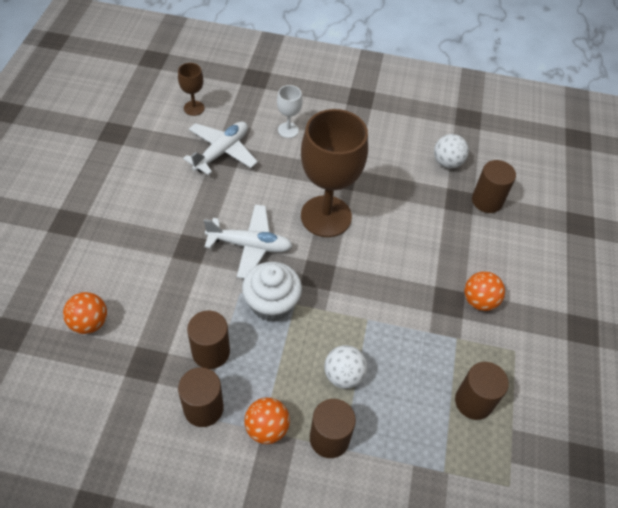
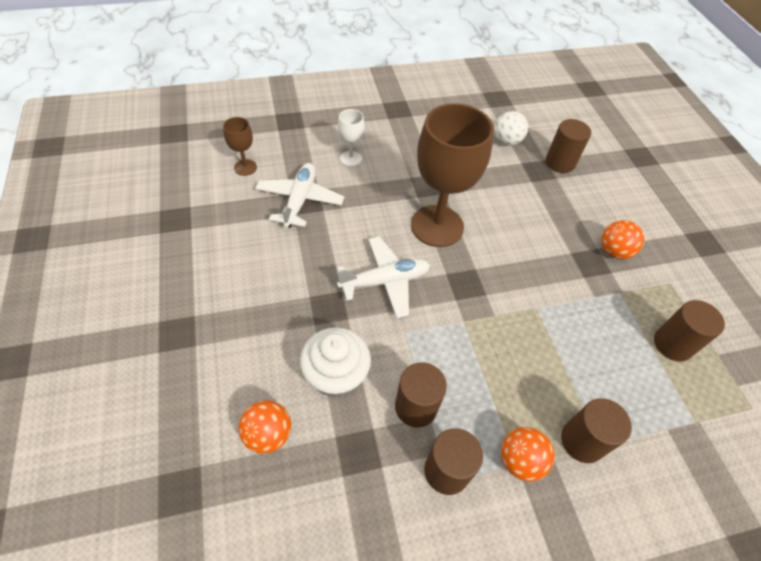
camera: 25 degrees left, 0 degrees up
(271, 304) = (442, 330): white cupcake -> white cupcake (336, 375)
(343, 375) = (552, 371): white ball -> none

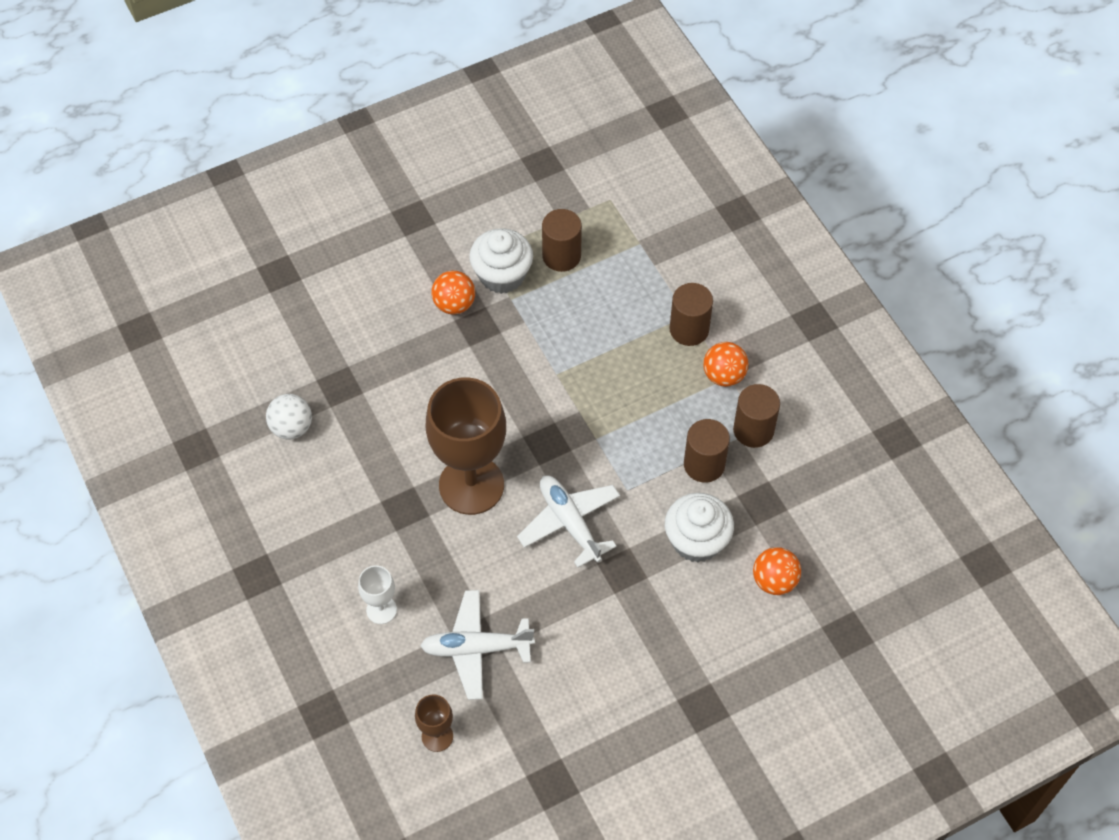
camera: 100 degrees left, 5 degrees up
(560, 163) = (318, 363): brown cylinder -> none
(646, 291) = (502, 275): none -> white cupcake

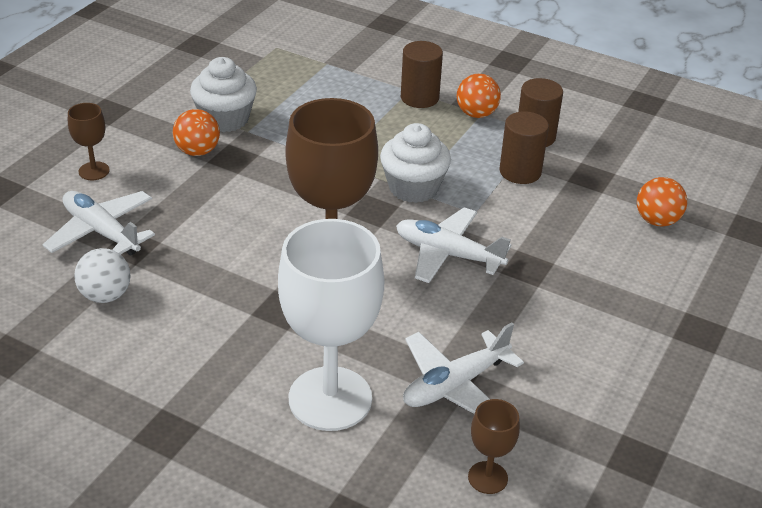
camera: 35 degrees left, 20 degrees down
(327, 359) = (101, 232): none -> white plane
(360, 287) = (94, 171): none -> brown goblet
(381, 610) = (330, 399): white goblet -> white goblet, size x2.23
(561, 256) = (267, 91): brown cylinder -> none
(696, 540) = (567, 221): white cupcake -> white cupcake (413, 187)

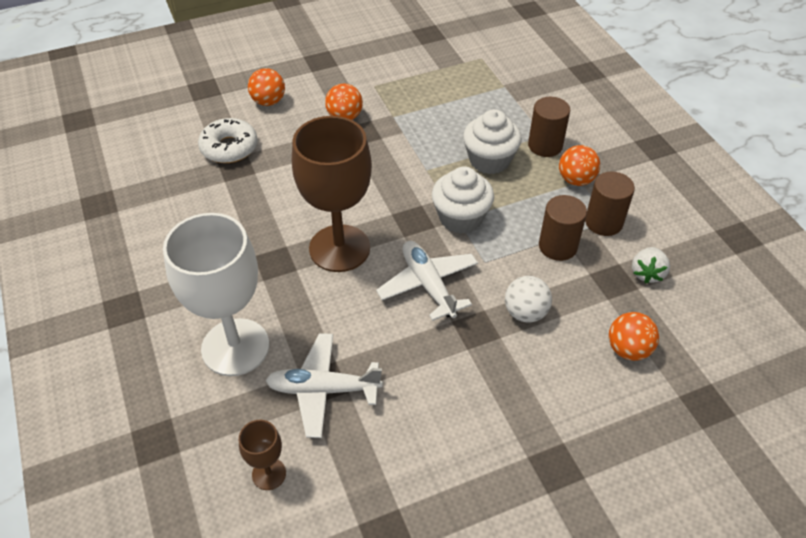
camera: 40 degrees right, 10 degrees up
(94, 171) = (268, 101): brown goblet -> orange ball
(101, 232) = (229, 148): white plane -> white donut
(105, 295) = (187, 194): white ball -> white ball (525, 313)
(225, 119) = (387, 100): white cupcake -> white cupcake (489, 160)
(609, 159) = (647, 273): none -> white strawberry

